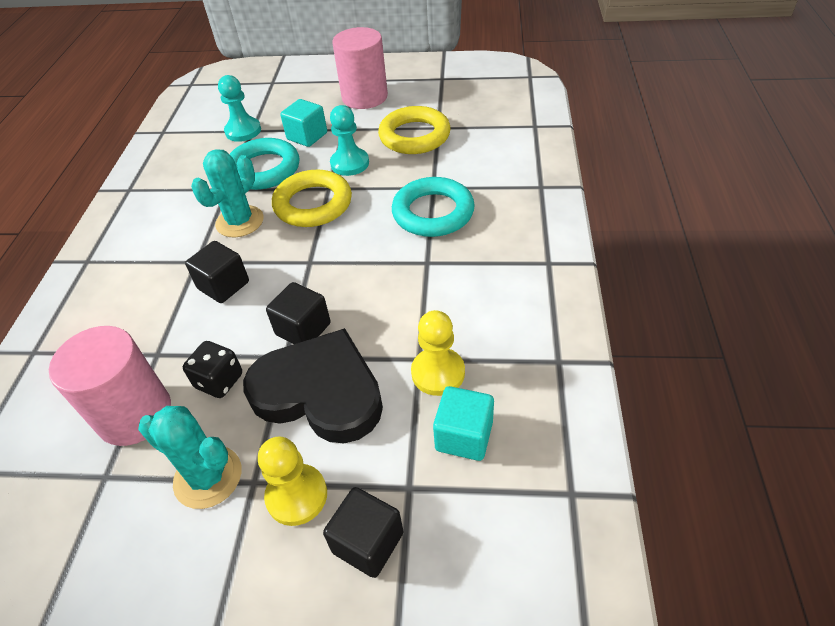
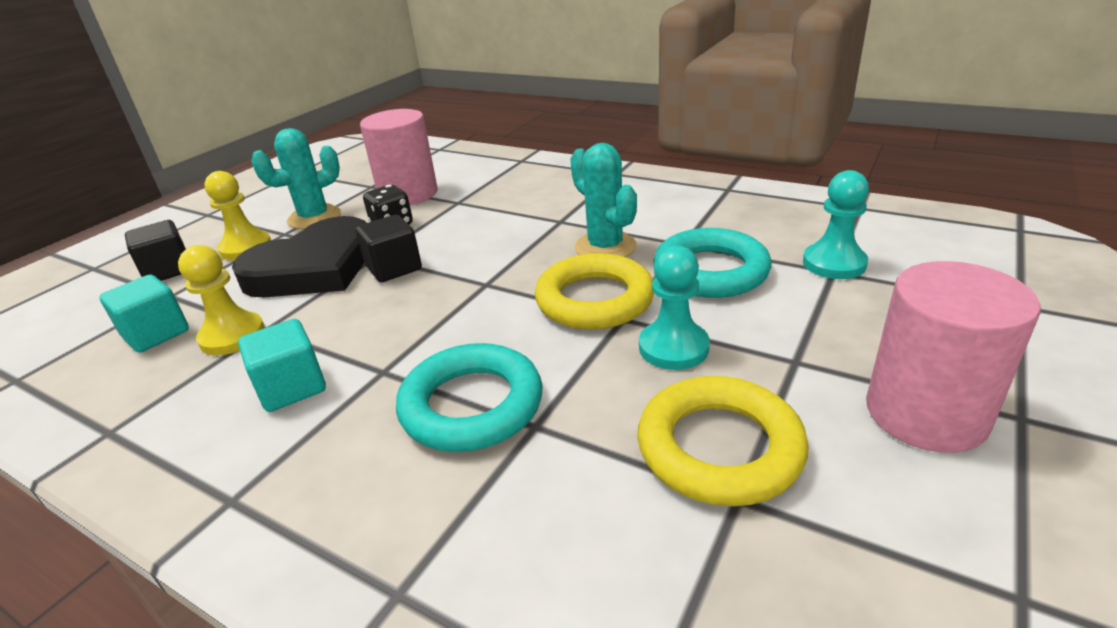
camera: 115 degrees right, 15 degrees down
(223, 285) = (506, 232): black cube -> none
(307, 136) = (787, 318): turquoise cube -> turquoise cube (292, 387)

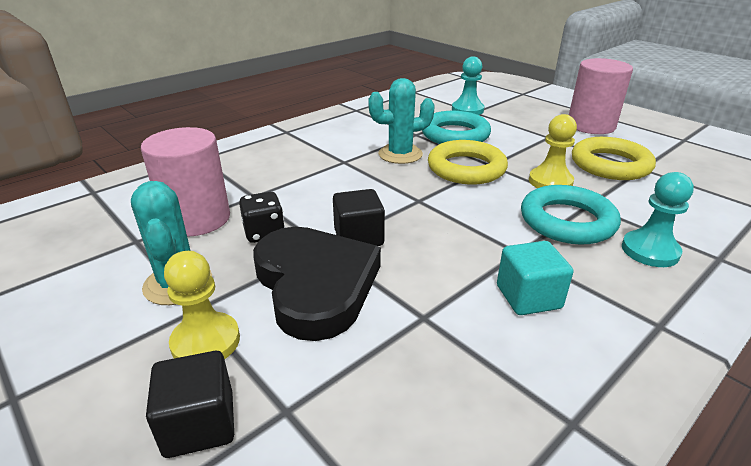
camera: 75 degrees left, 0 degrees up
(156, 334) = (386, 410): turquoise cube -> none
(232, 336) = (426, 339): yellow pawn -> yellow pawn (550, 181)
(673, 347) = (527, 158): turquoise pawn -> turquoise pawn (650, 251)

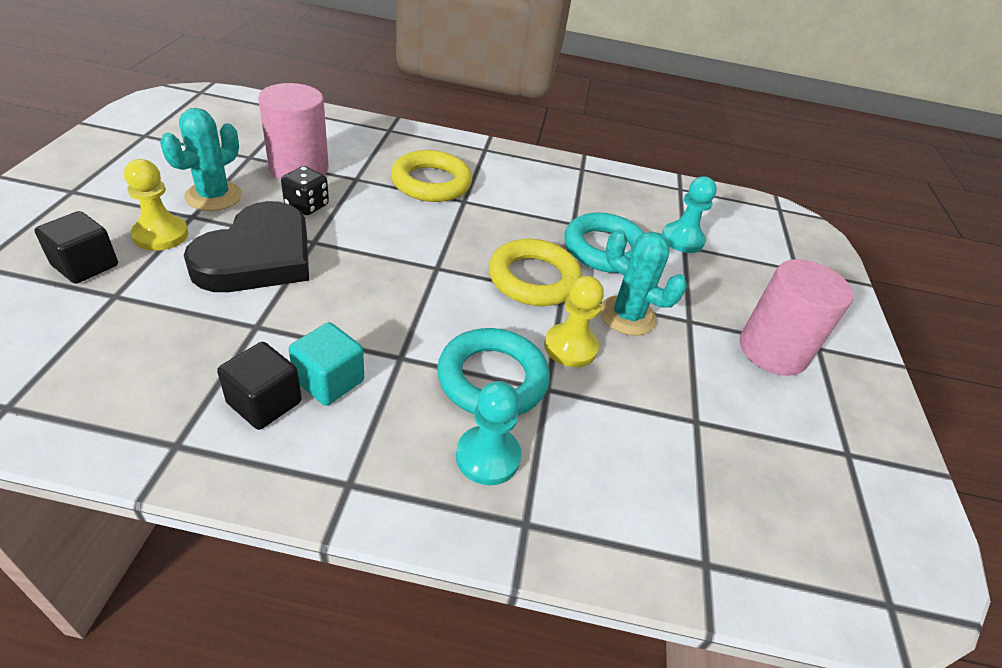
camera: 45 degrees right, 10 degrees up
(358, 237) = (342, 254): black cube -> black cube (264, 402)
(400, 154) = (516, 228): turquoise cactus -> turquoise cactus (627, 316)
(610, 165) = (672, 389): yellow ring -> yellow ring (431, 182)

